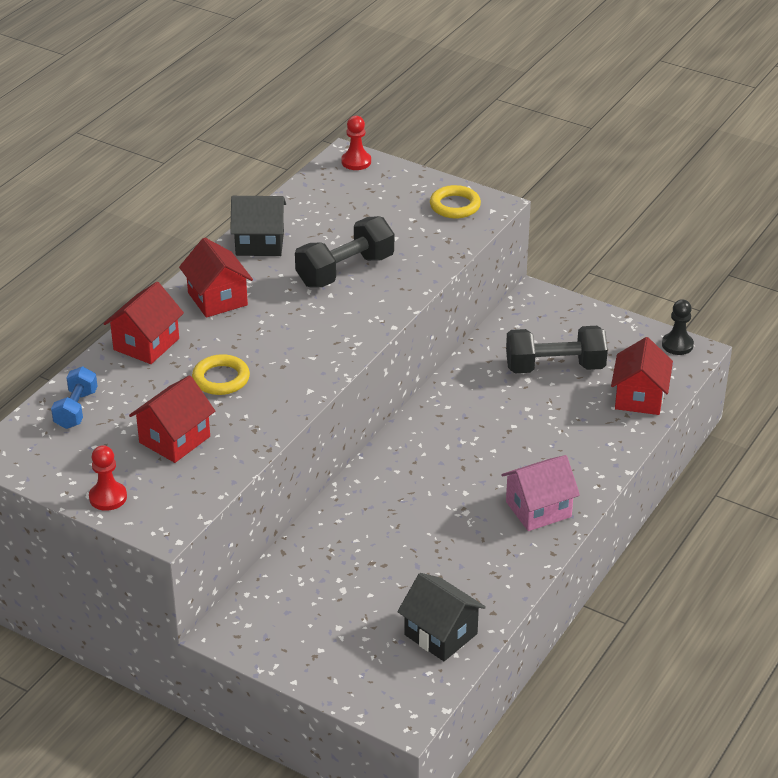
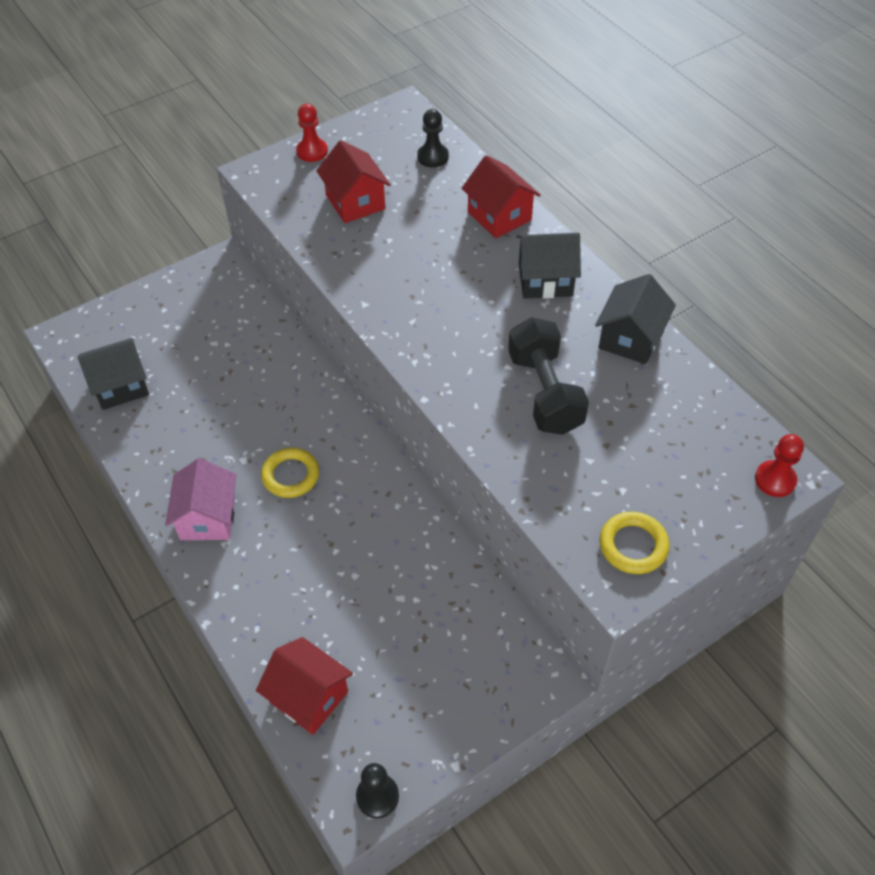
camera: 115 degrees right, 15 degrees up
(76, 409) = (433, 157): blue dumbbell -> black pawn
(217, 299) = (545, 280): red house -> black house
(221, 379) = (419, 250): yellow ring -> yellow ring (290, 475)
(555, 367) = (406, 634): black dumbbell -> none

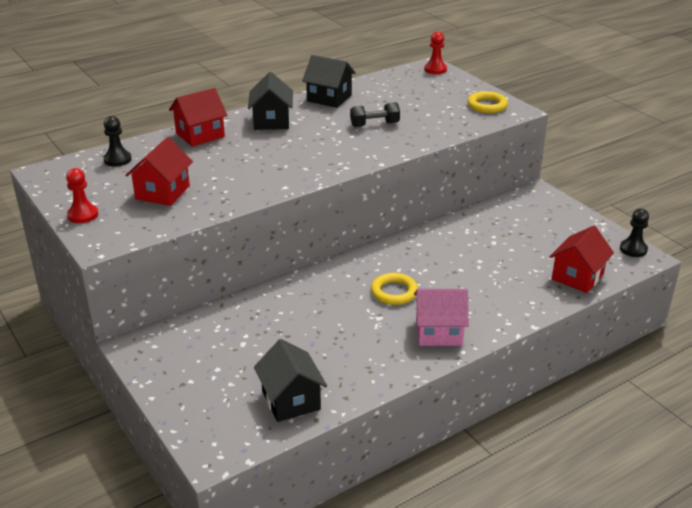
camera: 90 degrees left, 20 degrees down
(355, 202) = (162, 192): red house -> red house turned 45 degrees counterclockwise
(545, 392) = (374, 125): black dumbbell -> black dumbbell, size x0.61

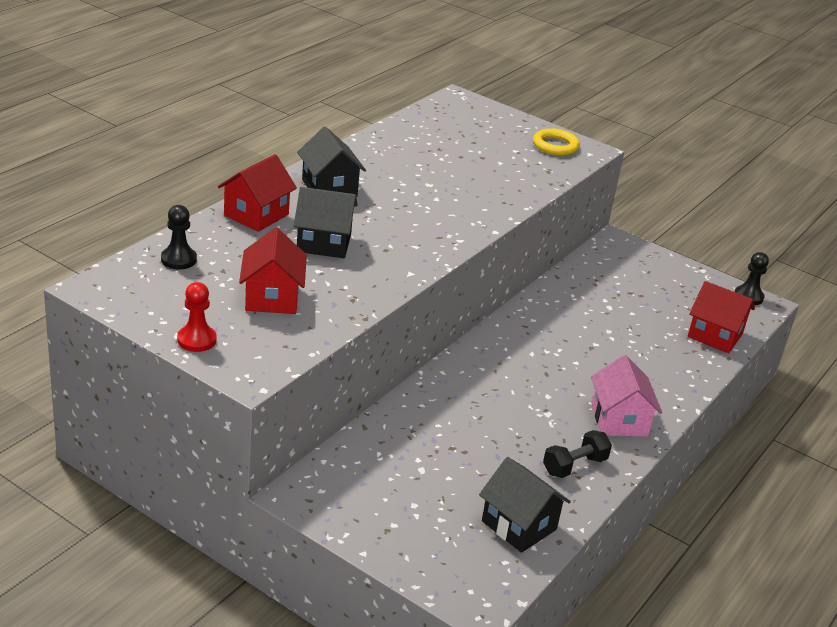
camera: 25 degrees left, 0 degrees up
(329, 98) = (373, 151): black house -> black house (323, 243)
(374, 125) = (451, 182): black dumbbell -> black dumbbell (574, 466)
(394, 292) = (544, 381): yellow ring -> none
(435, 69) = (467, 102): red pawn -> none
(438, 332) = (619, 420): pink house -> pink house turned 75 degrees counterclockwise
(577, 277) = (715, 335): red house -> red house turned 75 degrees counterclockwise

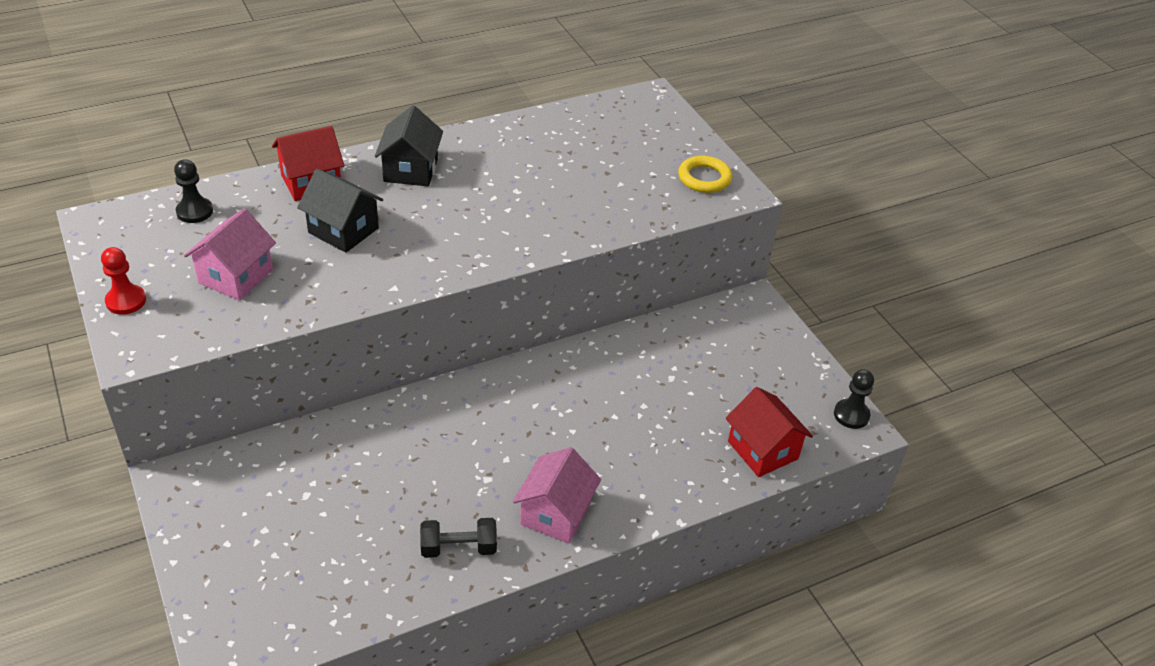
camera: 30 degrees right, 10 degrees up
(272, 298) = (235, 276): red house -> pink house
(519, 525) = (341, 592): black house -> none

